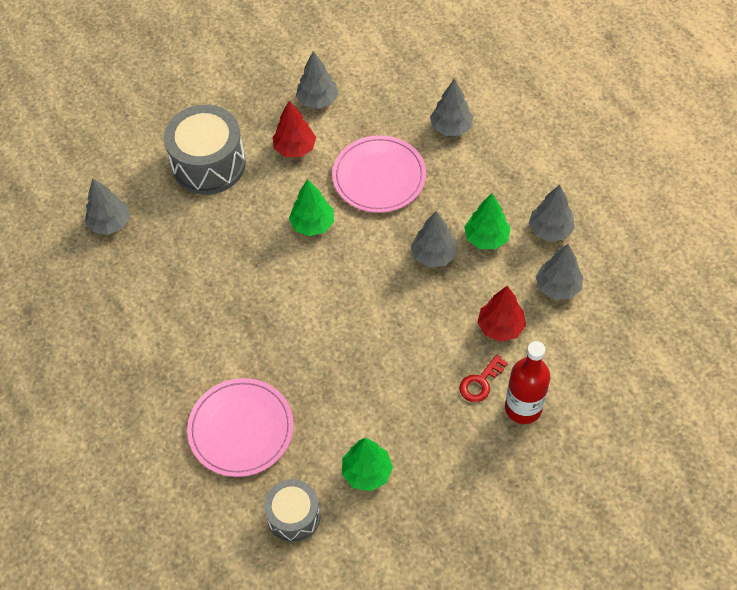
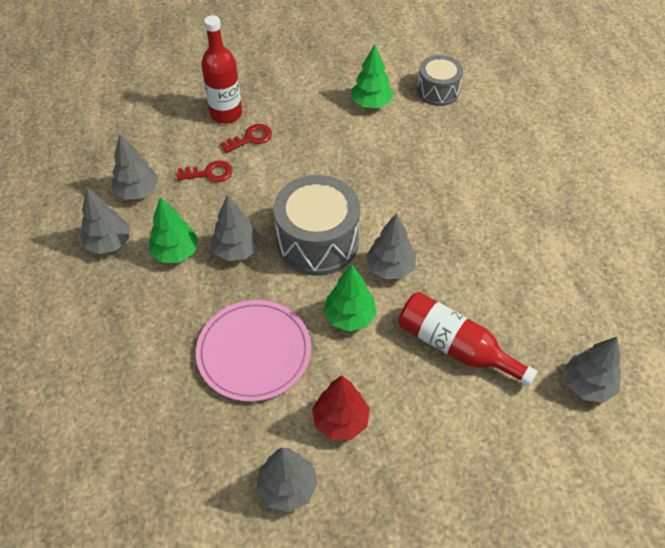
camera: 165 degrees left, 5 degrees down
(209, 164) = (455, 431): grey drum -> grey drum (317, 242)
(219, 224) = (455, 347): none -> red bottle
(241, 429) = (468, 154): pink plate -> none
(451, 127) = (139, 392): grey tree -> grey tree (390, 268)
(500, 327) = (209, 173): red tree -> red key

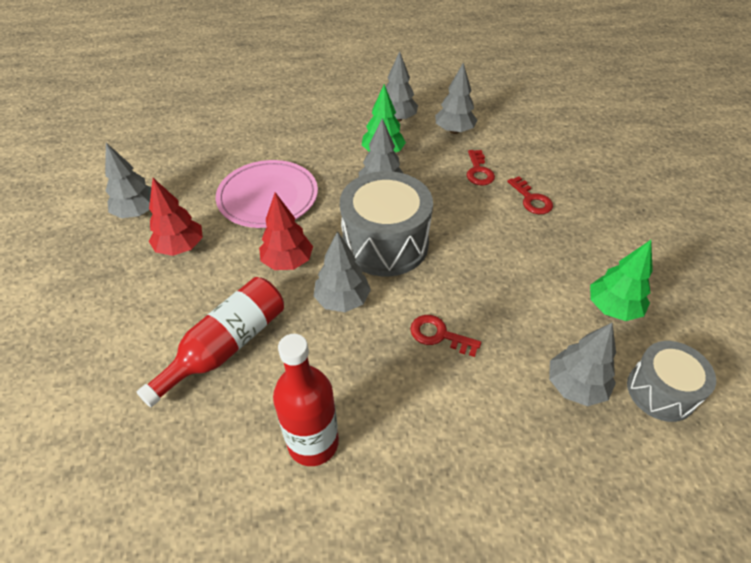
camera: 95 degrees right, 5 degrees down
(226, 114) = (565, 182): red bottle -> red bottle (313, 442)
(349, 317) = (288, 261): green tree -> red tree
(415, 202) = (439, 335): none -> red key
(587, 385) = (128, 480): grey tree -> grey tree (575, 386)

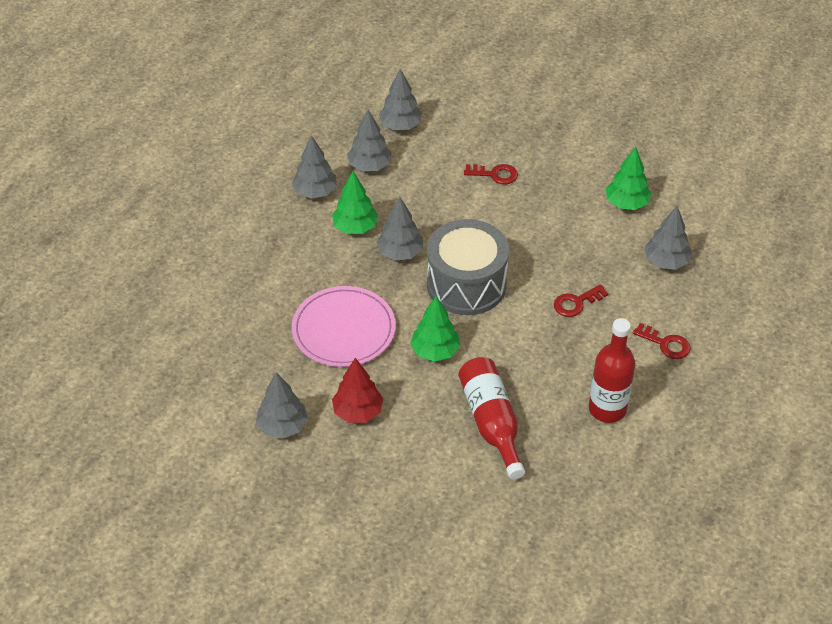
camera: 55 degrees left, 0 degrees up
(288, 261) = (435, 351): red tree -> green tree
(342, 300) = (502, 338): grey tree -> grey tree (400, 126)
(478, 171) = (436, 183): red key -> red key (666, 344)
(660, 391) = (699, 227): grey drum -> none

